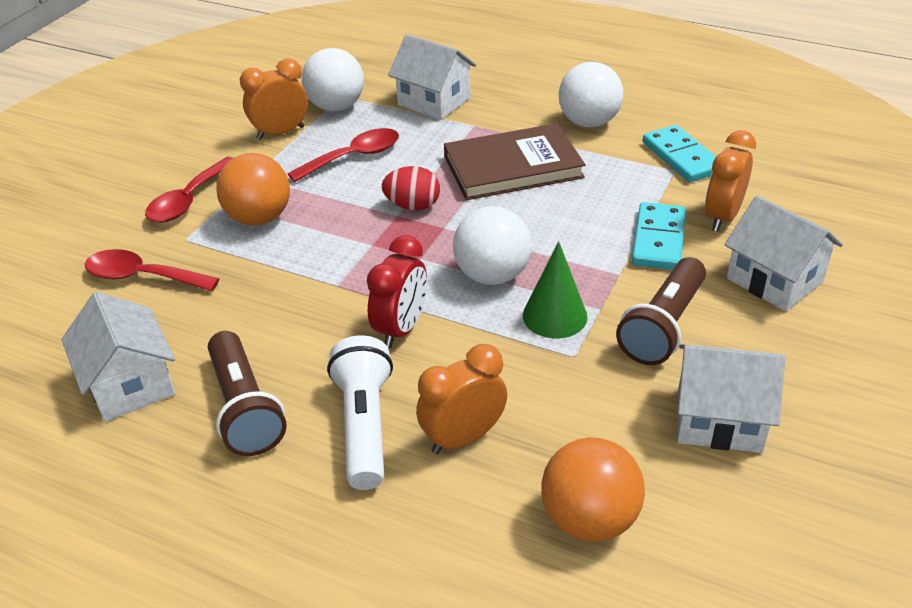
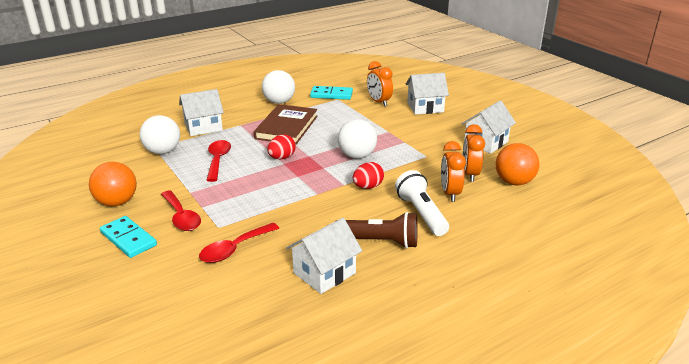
camera: 60 degrees left, 10 degrees down
(130, 384) = (324, 273): white house -> white house turned 45 degrees counterclockwise
(259, 218) = (232, 200): orange ball -> orange ball (117, 202)
(280, 133) = (161, 173): orange clock -> orange clock (470, 174)
(364, 425) = (421, 213): white flashlight -> white flashlight turned 45 degrees clockwise
(401, 329) = (368, 187): red clock -> red egg
(555, 316) = (398, 152): green cone -> none
(658, 239) = (377, 117): turquoise domino -> turquoise domino (128, 239)
(663, 326) = (428, 134): brown flashlight -> none

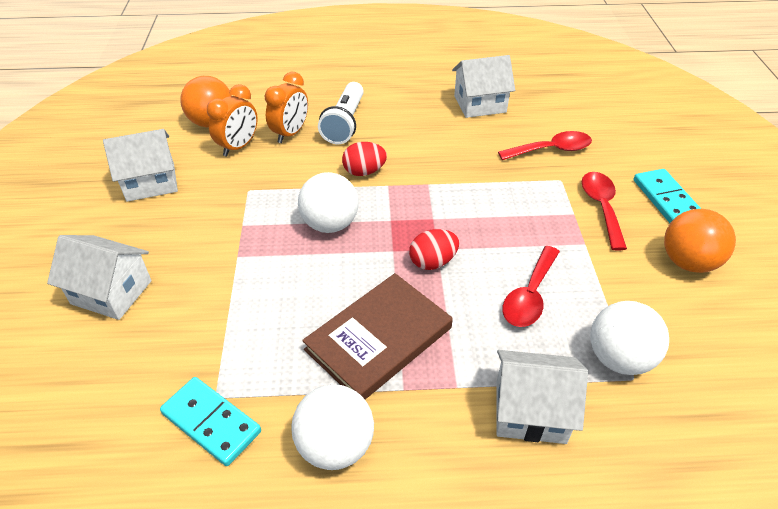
camera: 150 degrees left, 15 degrees up
(379, 102) = (159, 347): orange clock -> none
(379, 242) = (411, 112): brown flashlight -> none

